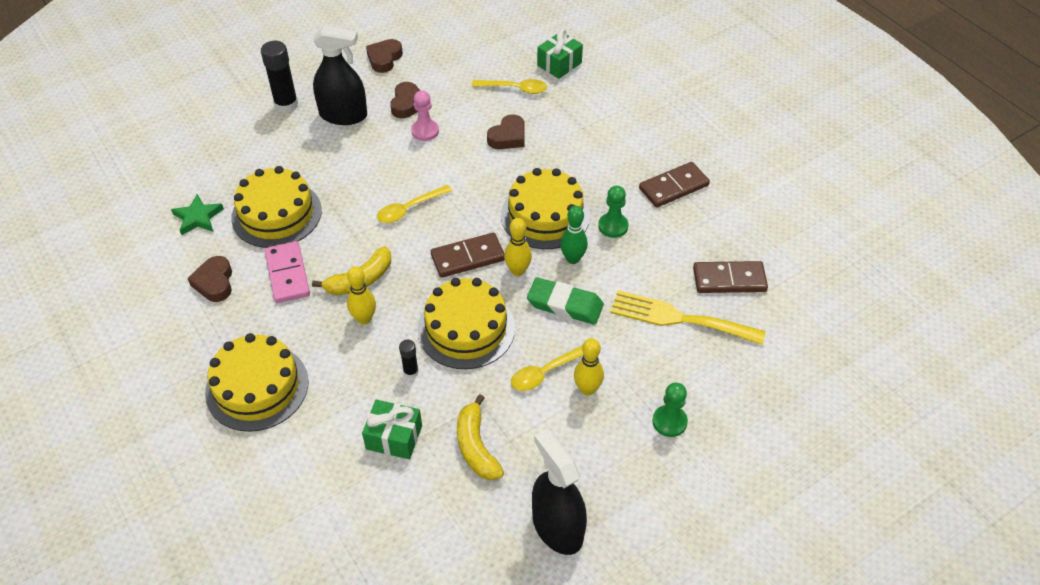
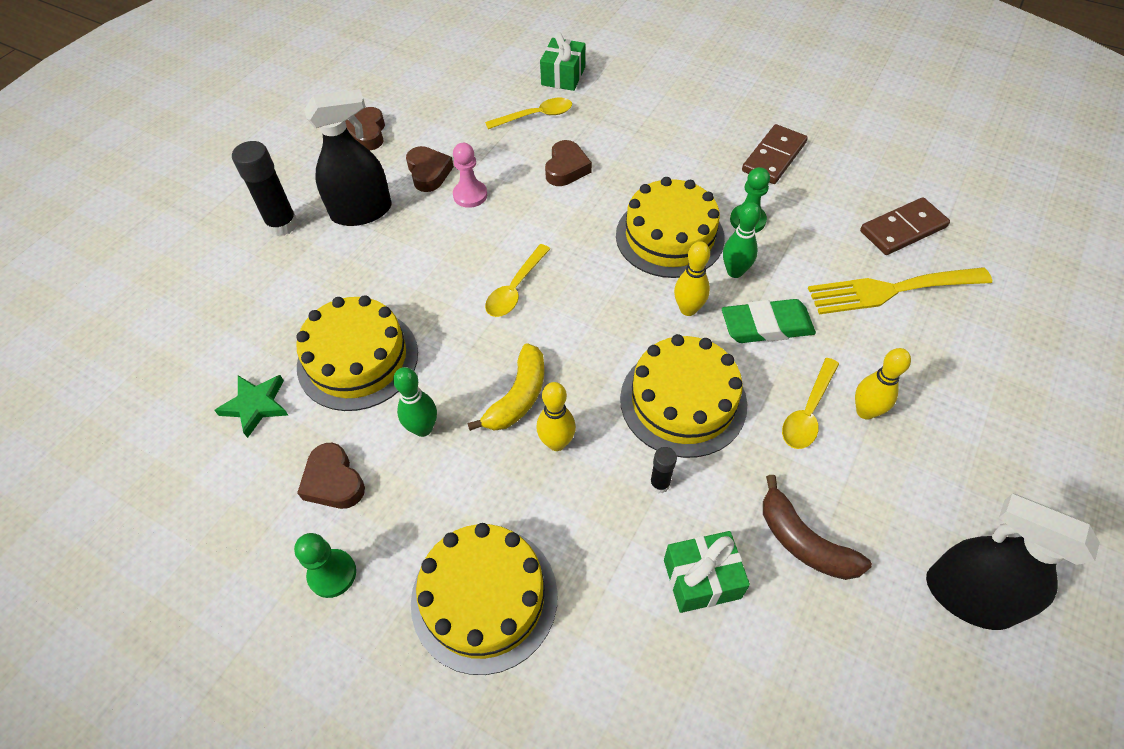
camera: 25 degrees left, 5 degrees up
(288, 274) = (423, 428): pink domino -> green bowling pin
(468, 257) = (622, 317): brown domino -> none
(476, 447) = (803, 541): yellow banana -> brown banana
(669, 422) = (975, 408): green pawn -> green pawn (332, 574)

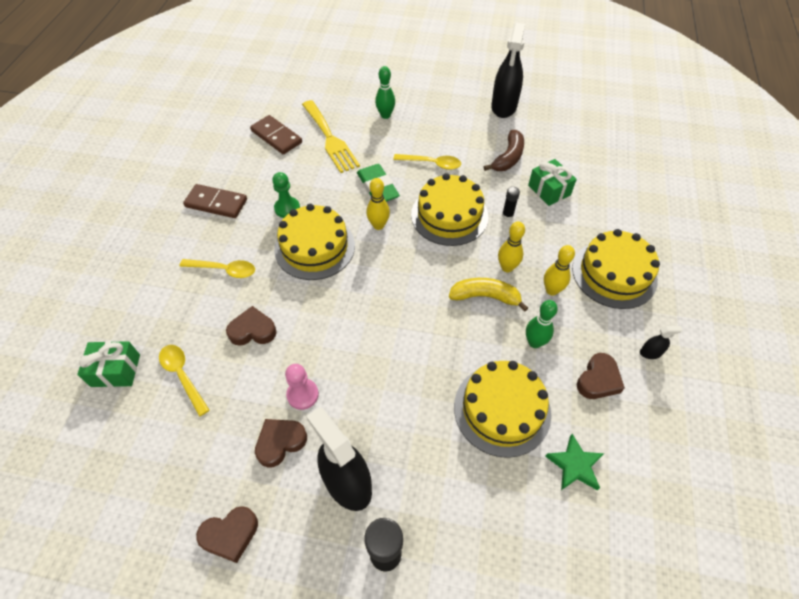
camera: 110 degrees left, 0 degrees up
(332, 574) = (650, 353): green pawn -> black spray bottle
(515, 289) = (396, 327): yellow spoon -> yellow spoon (224, 270)
(735, 272) = (337, 208): green bowling pin -> green bowling pin (385, 115)
(865, 411) = (421, 143): yellow bowling pin -> yellow bowling pin (551, 290)

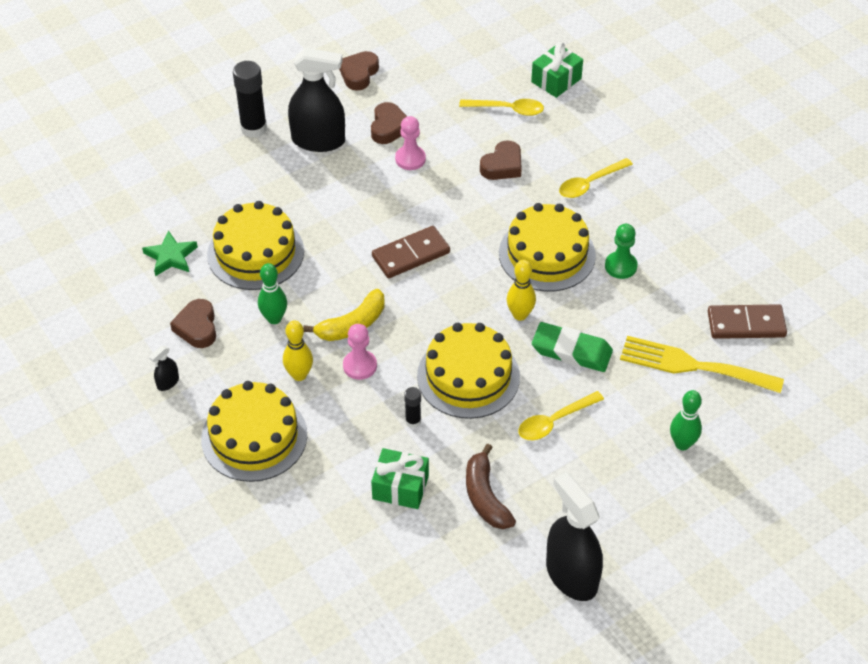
camera: 135 degrees right, 5 degrees down
(216, 203) = (686, 222): brown domino -> brown domino (411, 254)
(507, 267) = (360, 366): yellow bowling pin -> pink pawn

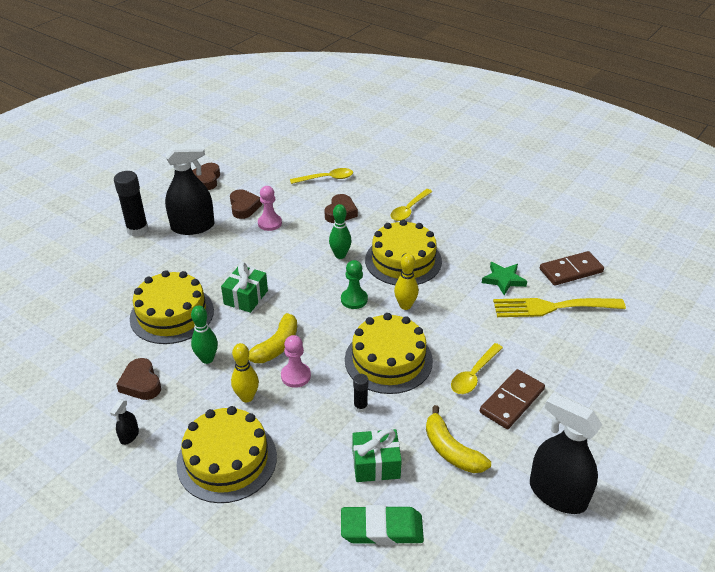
camera: 20 degrees left, 10 degrees down
(171, 256) = (98, 334): green star -> green star (503, 280)
(411, 254) = (300, 285): brown domino -> brown domino (511, 401)
(485, 497) = (451, 450): brown banana -> yellow banana
(556, 80) = (351, 155): green gift -> green gift (246, 297)
(571, 351) = (458, 320): green eraser -> green eraser (381, 529)
(620, 266) = (461, 255): green pawn -> green pawn (354, 299)
(682, 444) = (579, 364): green bowling pin -> green bowling pin (340, 255)

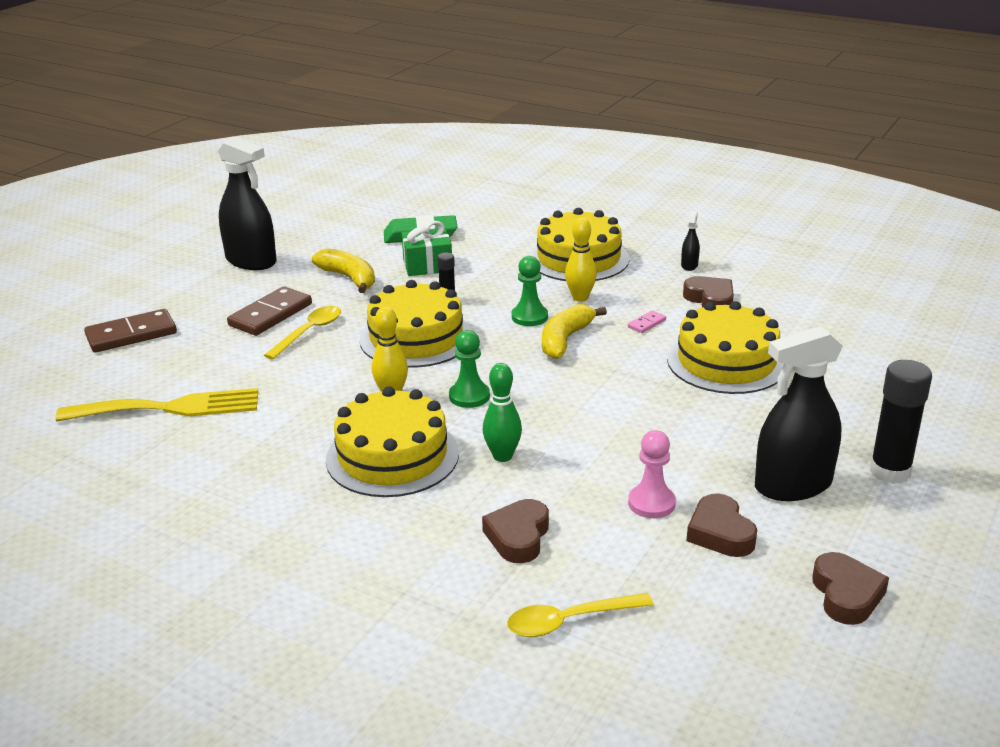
camera: 175 degrees right, 10 degrees down
(207, 359) = (646, 323): green bowling pin -> pink domino
(246, 297) = (633, 387): green gift -> none
(296, 376) = (529, 317): pink pawn -> green pawn
(409, 210) = (376, 554): yellow spoon -> none
(503, 280) = (228, 439): green star -> none
(571, 270) = (107, 461): brown domino -> brown domino (131, 335)

